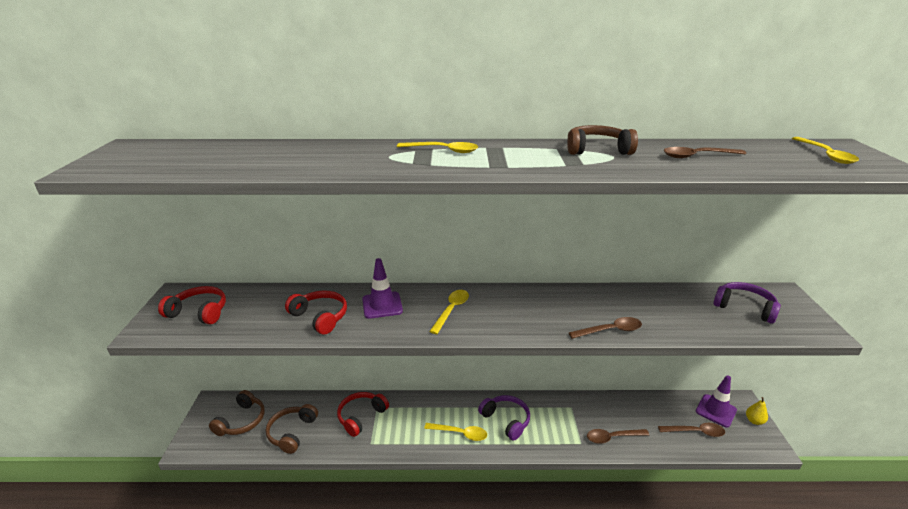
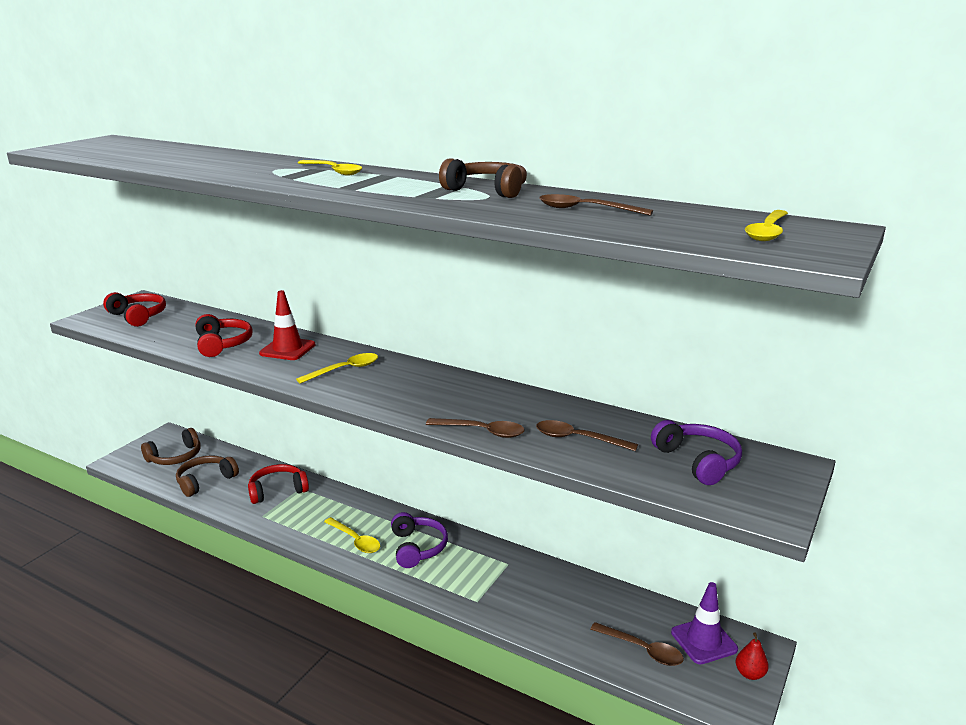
camera: 30 degrees right, 5 degrees down
(382, 305) = (287, 349): purple traffic cone -> red traffic cone
(612, 437) = (522, 611): brown spoon -> brown spoon (578, 439)
(754, 421) = (750, 674): yellow pear -> red pear

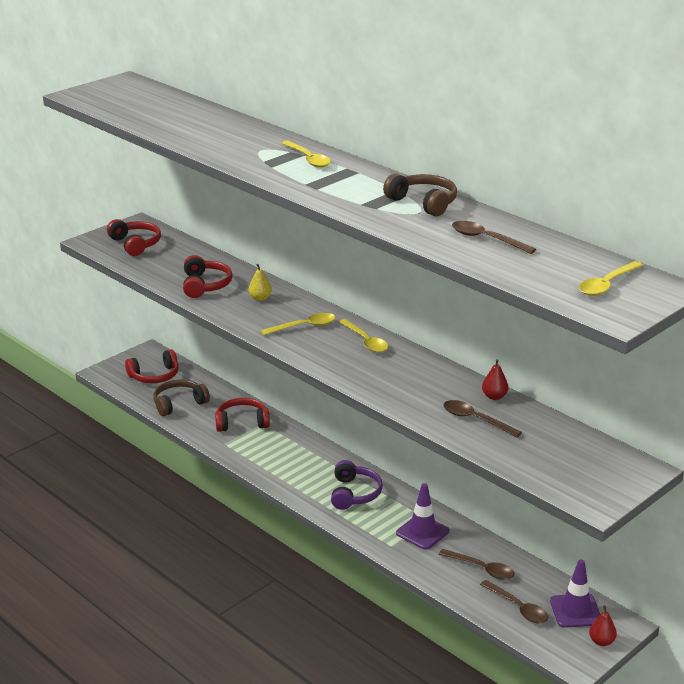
camera: 15 degrees right, 5 degrees up
(175, 457) = (154, 376): brown headphones -> red headphones
(287, 349) = (260, 298): red traffic cone -> yellow pear
(355, 540) = (301, 479): yellow spoon -> yellow spoon (365, 341)
(482, 431) = (399, 402): brown spoon -> brown spoon (482, 569)
(504, 578) = (422, 532): none -> purple traffic cone
(584, 412) = (494, 396): none -> red pear
(698, 461) = (564, 454): purple headphones -> none

